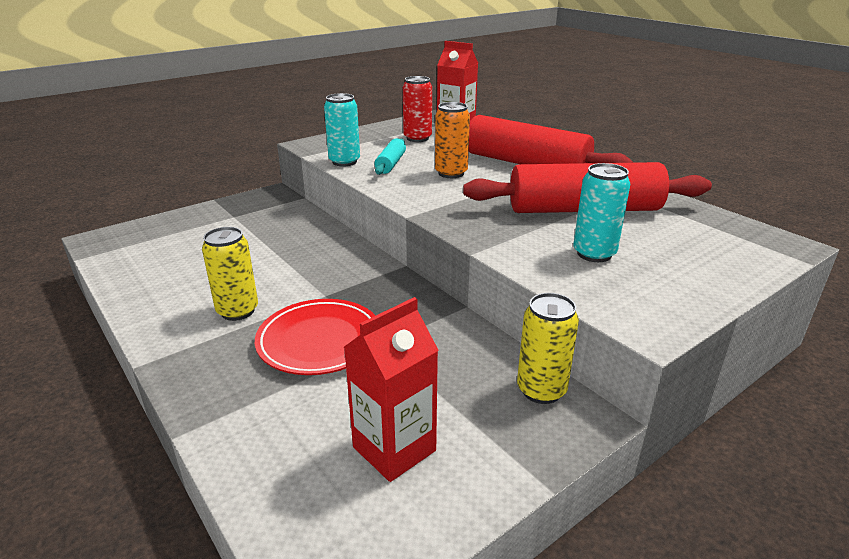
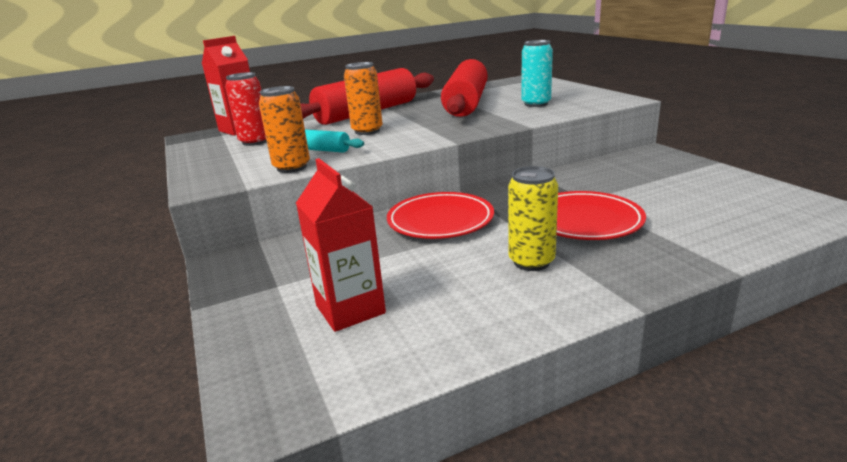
camera: 75 degrees left, 5 degrees down
(331, 261) = (440, 220): none -> red plate
(344, 162) = (292, 167): turquoise can -> orange can
(394, 449) = (707, 195): red carton -> red carton (350, 309)
(541, 390) = (632, 159): yellow can -> none

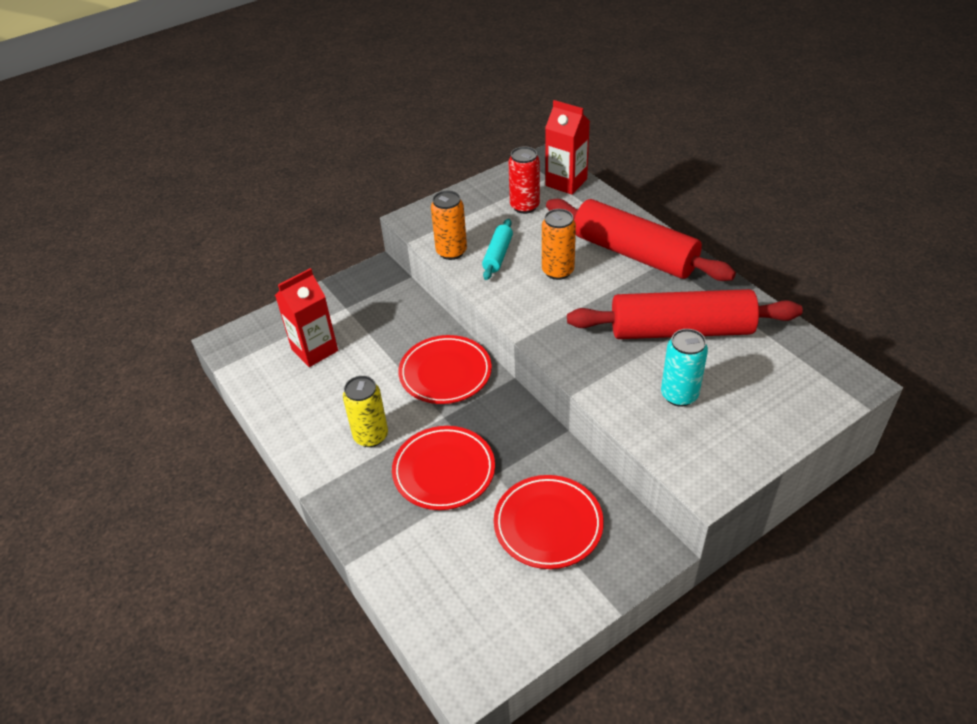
camera: 80 degrees right, 20 degrees up
(641, 180) = (548, 524): none -> red plate

